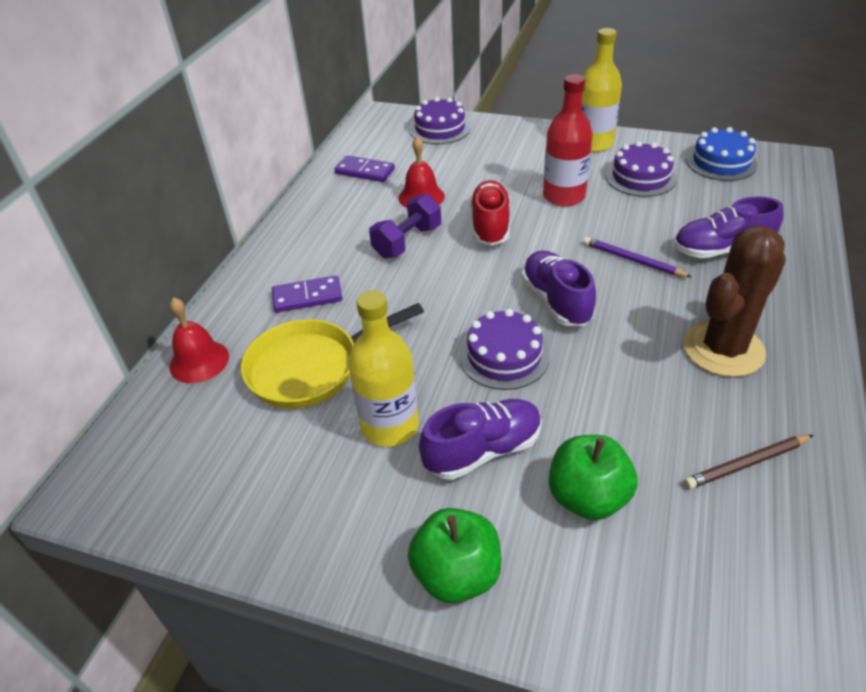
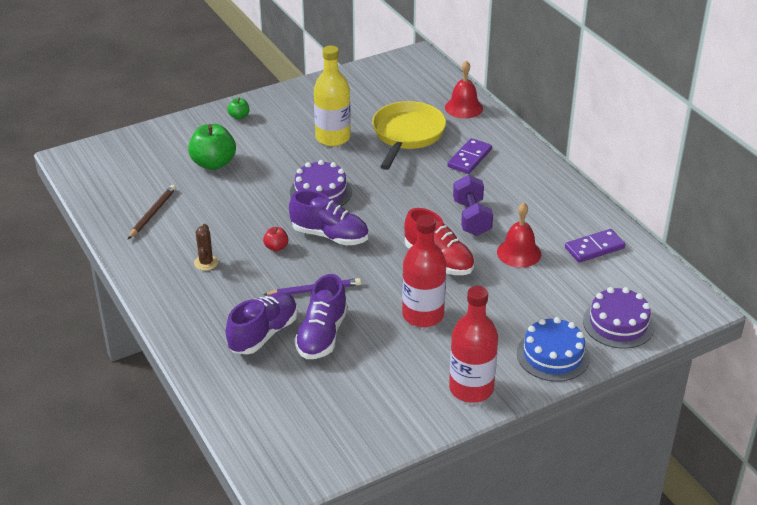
camera: 130 degrees right, 5 degrees down
(456, 574) = (239, 116): green apple -> green apple, size x0.49
(483, 450) = (278, 153): purple shoe -> purple shoe (322, 335)
(593, 144) = (471, 388): yellow bottle -> red bottle
(626, 321) = (276, 247): none -> red apple
(640, 177) = (388, 372): purple cake -> none
(721, 162) = (341, 434): blue cake -> blue cake (553, 355)
(723, 349) = (206, 263): brown cactus -> brown cactus, size x0.42

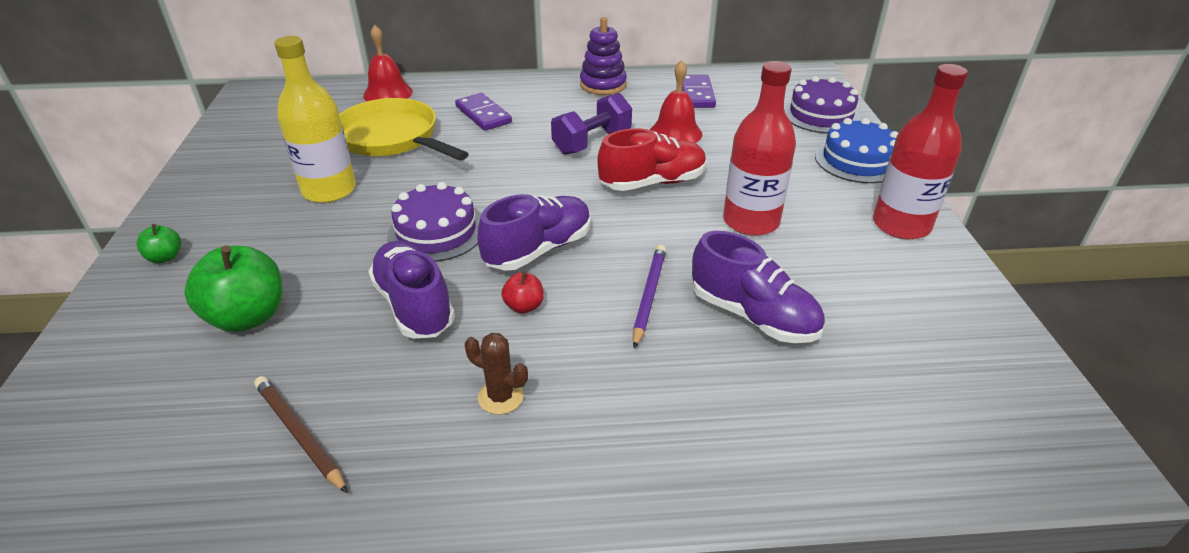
camera: 65 degrees left, 0 degrees up
(263, 334) = (723, 376): purple shoe -> purple shoe (414, 305)
(471, 218) = (592, 142): purple dumbbell -> purple dumbbell turned 60 degrees counterclockwise
(566, 196) = (603, 85): none -> purple stacking toy

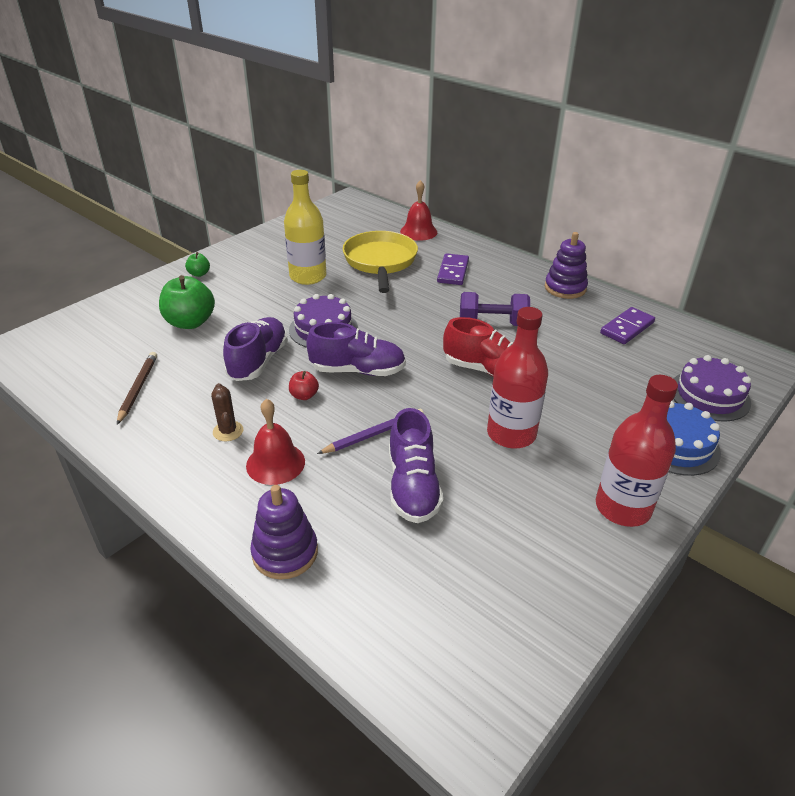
camera: 45 degrees right, 0 degrees up
(675, 133) = (561, 347): red bell -> red bell (275, 463)
(753, 461) = (285, 552): none -> purple stacking toy

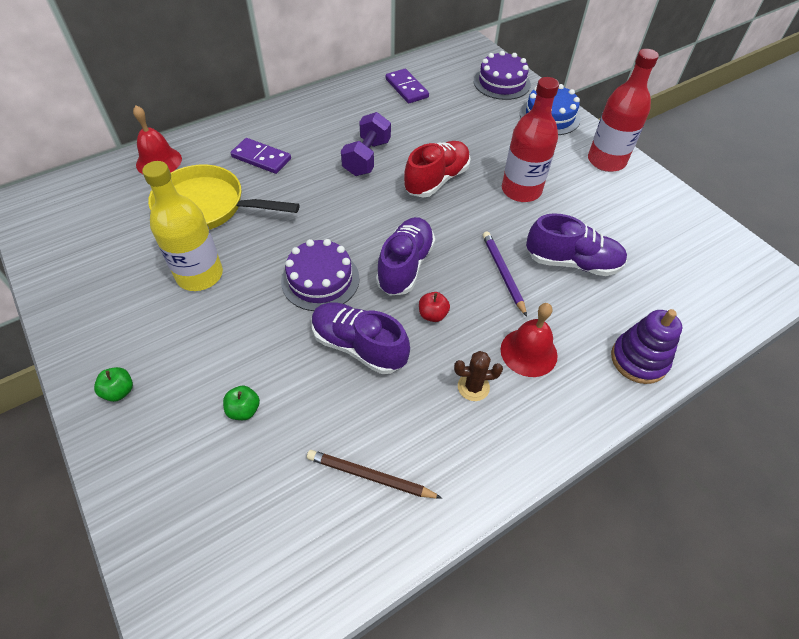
camera: 75 degrees left, 15 degrees up
(190, 322) = (244, 410): green apple -> green apple, size x0.49
(565, 288) = (331, 99): purple stacking toy -> none

